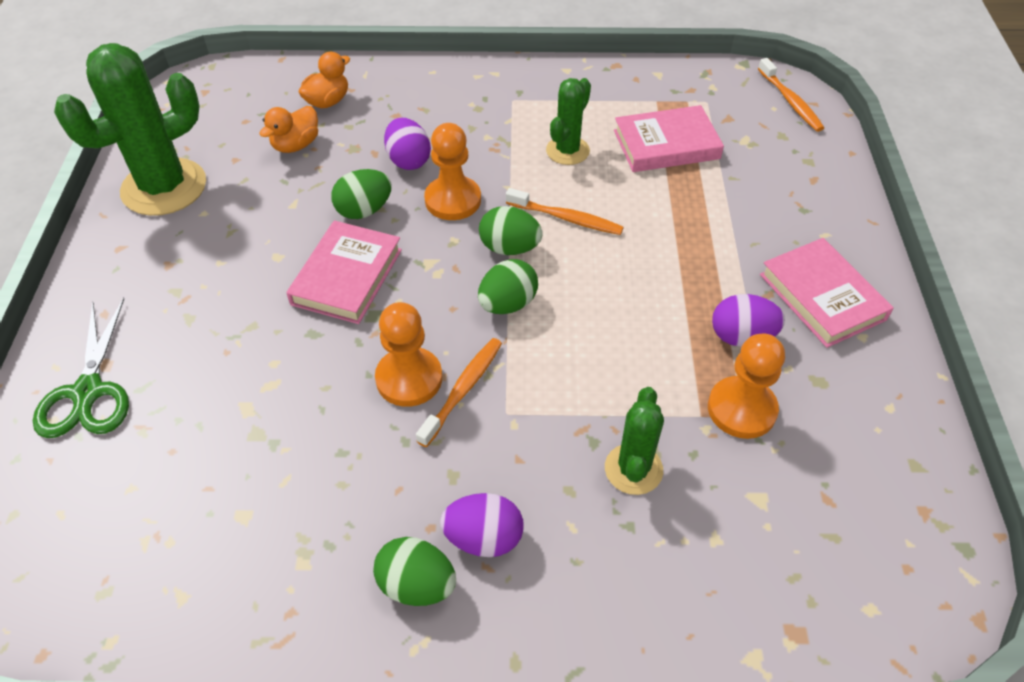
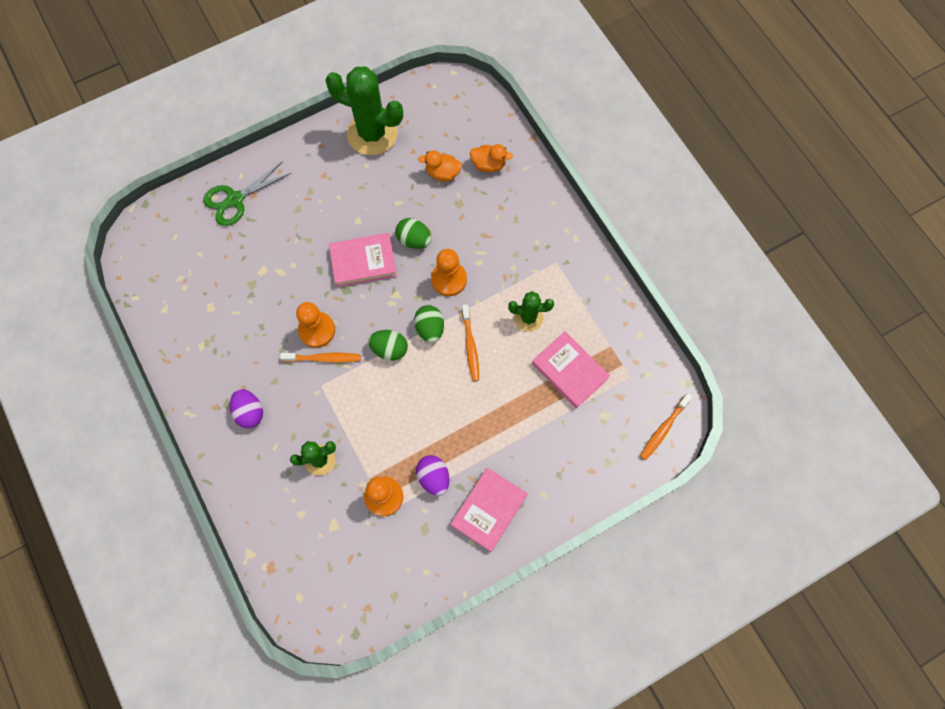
camera: 60 degrees right, 20 degrees up
(408, 160) = (466, 238): purple egg -> none
(417, 584) = (214, 397): green egg -> none

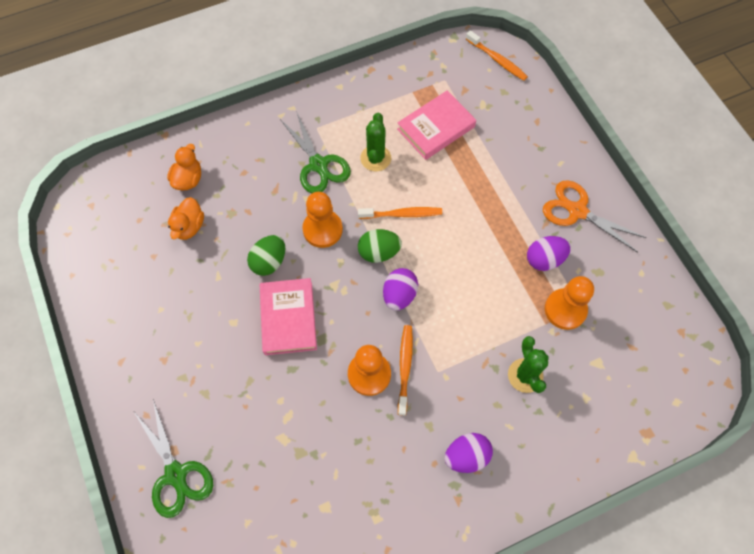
camera: 85 degrees left, 5 degrees down
(372, 134) = (118, 300): green cactus -> none
(389, 349) = (399, 295): green egg -> purple egg
(489, 510) = (577, 211): pink book -> orange scissors
(515, 268) = (318, 165): none -> green scissors

